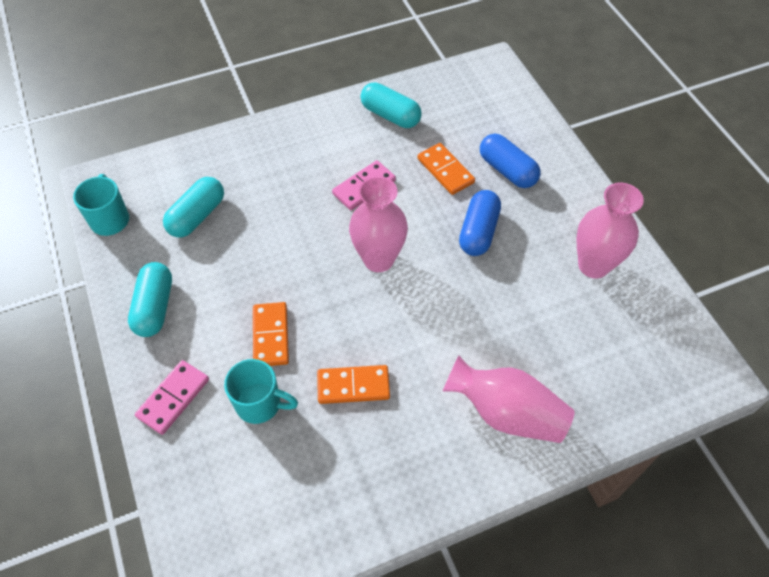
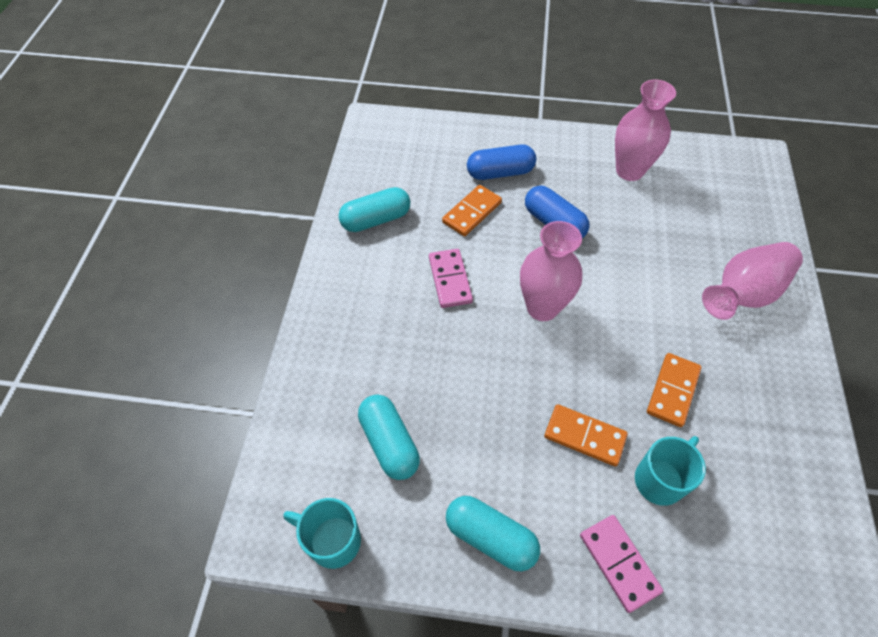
camera: 60 degrees left, 0 degrees up
(445, 170) = (471, 212): orange domino -> orange domino turned 45 degrees counterclockwise

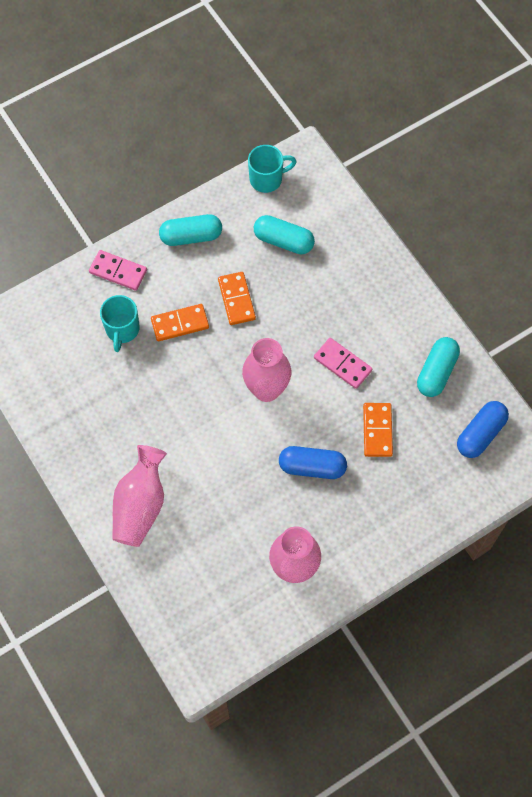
camera: 140 degrees right, 10 degrees up
(500, 173) = (390, 485): blue capsule -> blue capsule (480, 434)
(672, 391) = (146, 391): orange domino -> orange domino (236, 299)

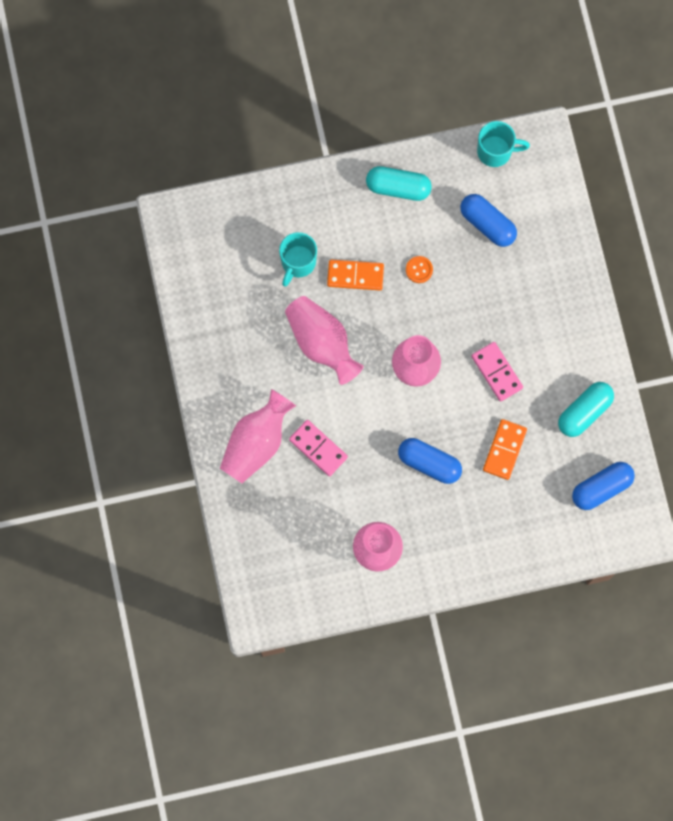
camera: 20 degrees right, 10 degrees up
(118, 271) = (314, 200): pink domino -> pink domino (318, 448)
(170, 393) = (322, 343): none -> pink vase
(236, 299) = (419, 270): orange domino -> orange button
(283, 241) = (487, 224): turquoise capsule -> blue capsule

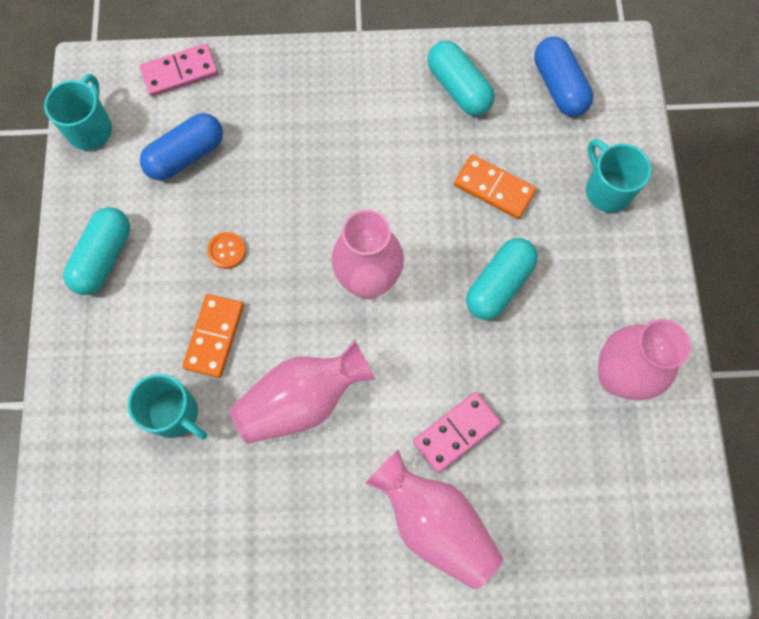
camera: 80 degrees left, 5 degrees down
(429, 463) = (499, 284): blue capsule -> turquoise capsule
(496, 372) = (388, 179): pink domino -> pink domino (180, 72)
(519, 533) = (607, 190): none -> turquoise mug

